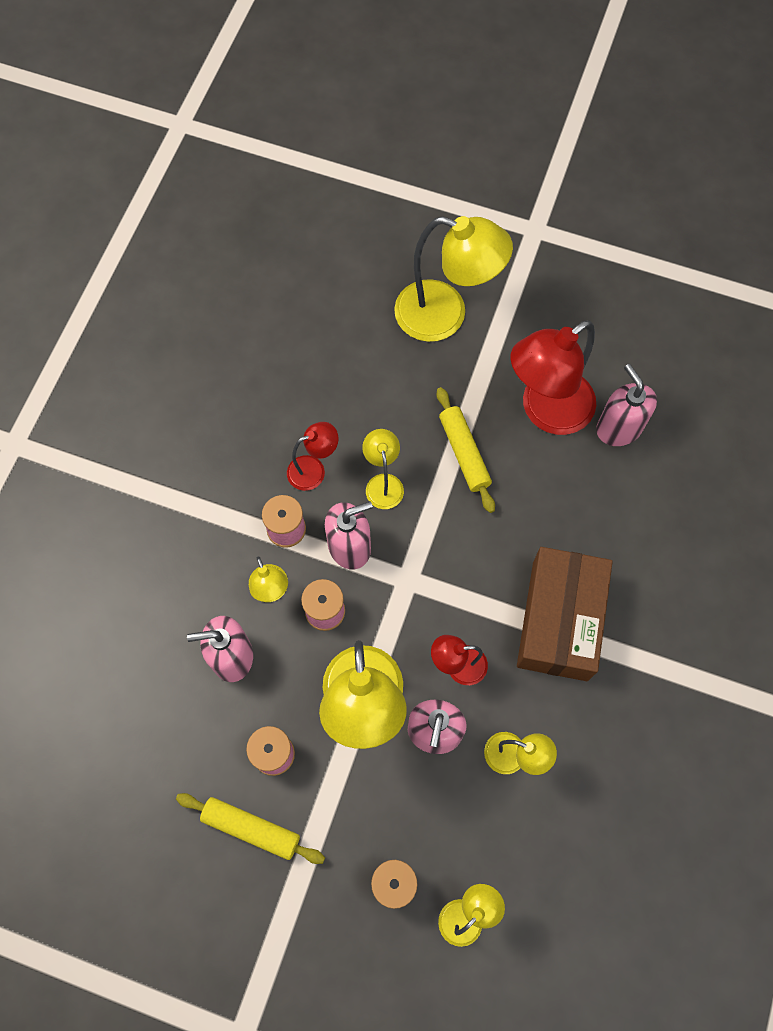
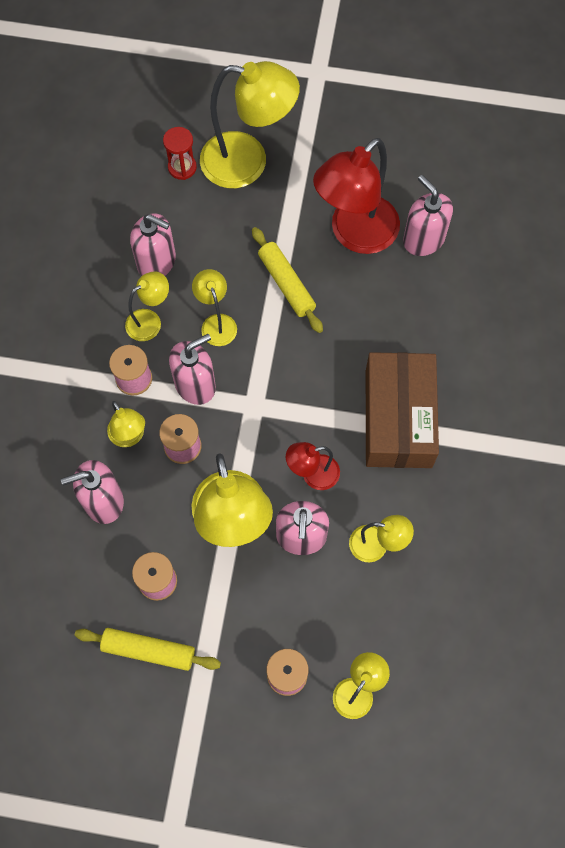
camera: 10 degrees left, 0 degrees up
(313, 469) = (150, 321): red lamp -> yellow lamp
(331, 407) = (157, 262): none -> pink soap dispenser
(375, 310) = (182, 167): none -> red hourglass

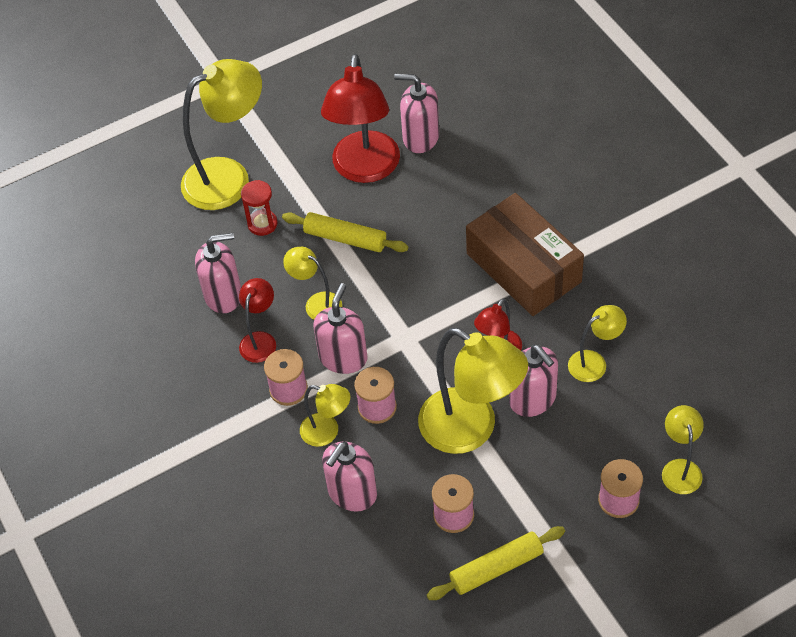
camera: 35 degrees left, 15 degrees down
(150, 321) = (260, 340): yellow lamp -> red lamp
(182, 167) = (177, 216): red hourglass -> red hourglass (262, 224)

